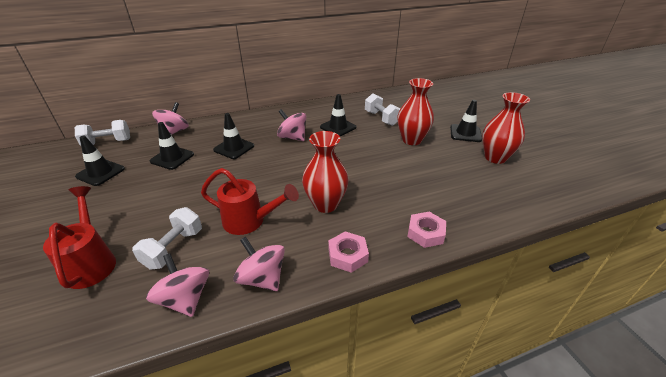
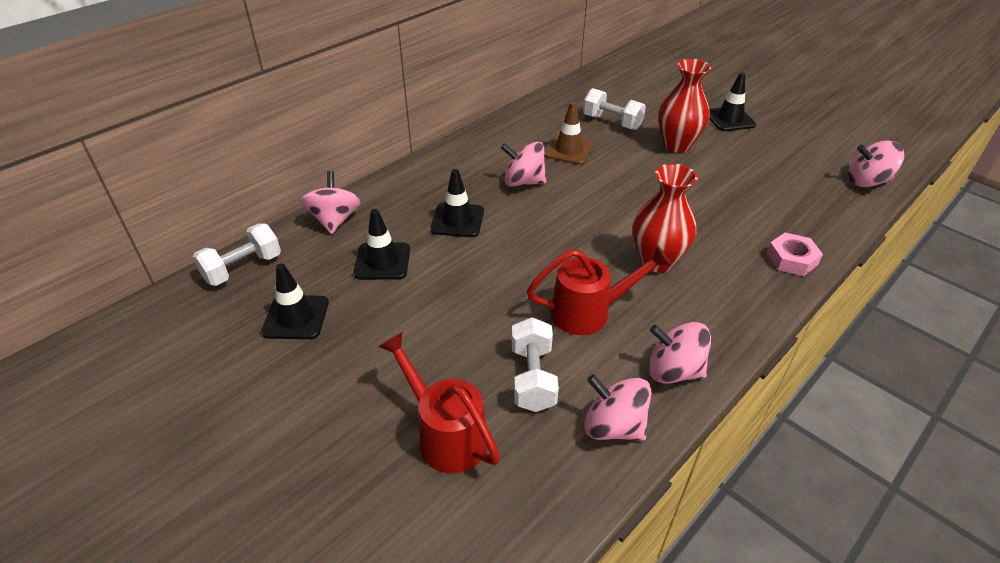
camera: 25 degrees left, 5 degrees up
(338, 127) = (568, 150): black traffic cone -> brown traffic cone
(347, 255) = (737, 312): pink nut -> none
(495, 157) = (786, 144): red vase -> none
(541, 198) = (867, 181): none -> pink spinning top

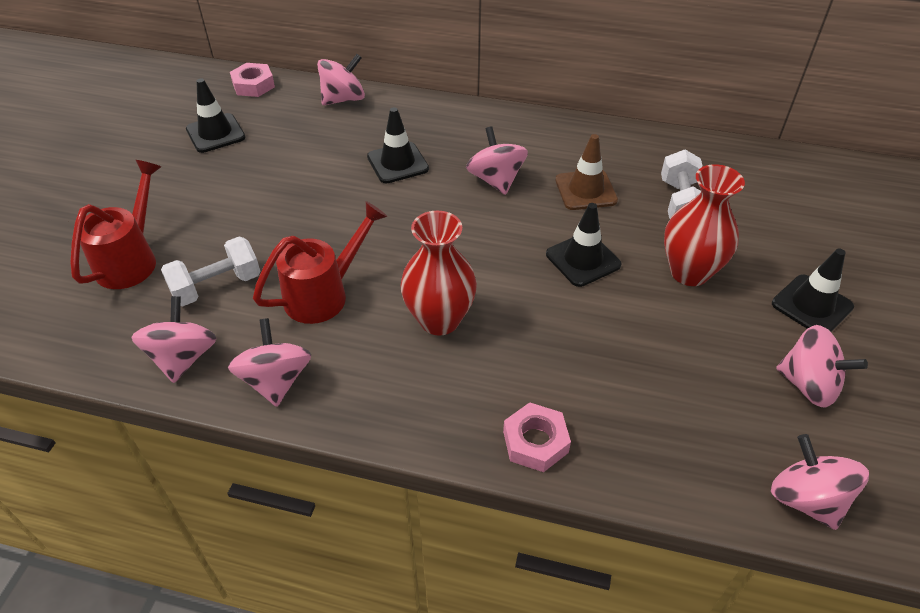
camera: 60 degrees right, 5 degrees up
(243, 268) = (253, 85): white dumbbell -> pink nut
(382, 261) = (309, 145): black traffic cone -> black traffic cone (583, 259)
(589, 312) = (324, 294): red watering can -> red watering can turned 90 degrees counterclockwise
(788, 146) = (808, 385): none -> pink spinning top

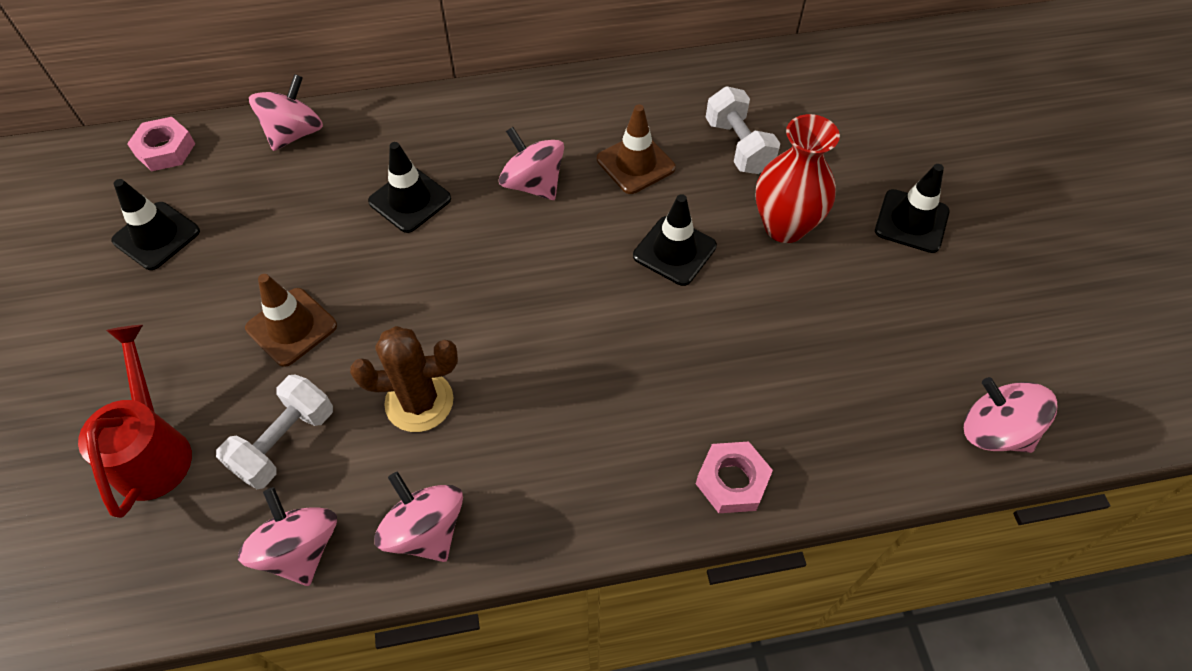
camera: 25 degrees left, 10 degrees up
(266, 216) = (291, 327): none -> brown traffic cone
(324, 294) = (419, 402): red watering can -> brown cactus
(439, 320) = (564, 382): red vase -> none
(808, 385) = (946, 310): pink spinning top -> none

